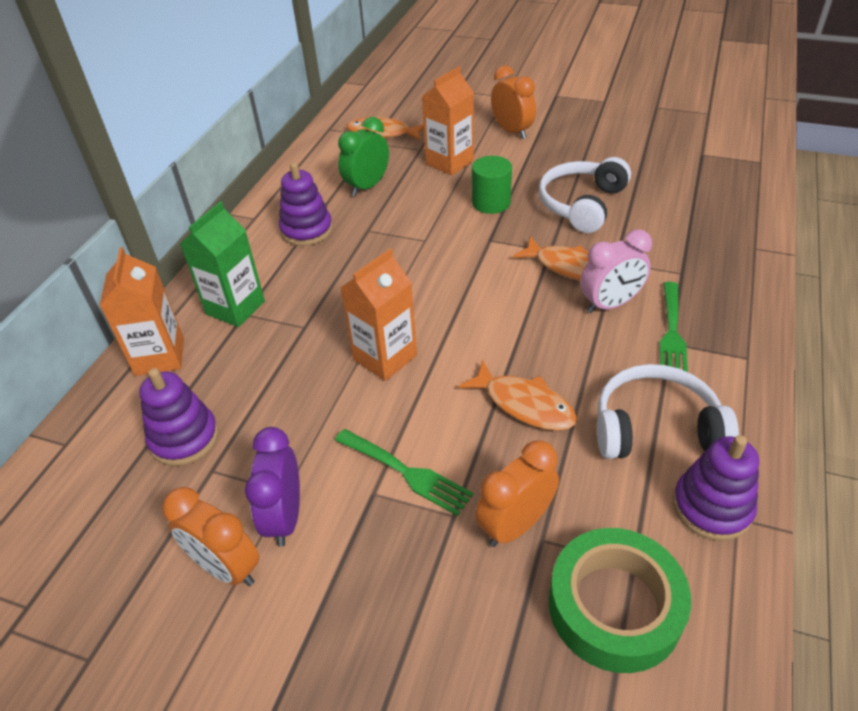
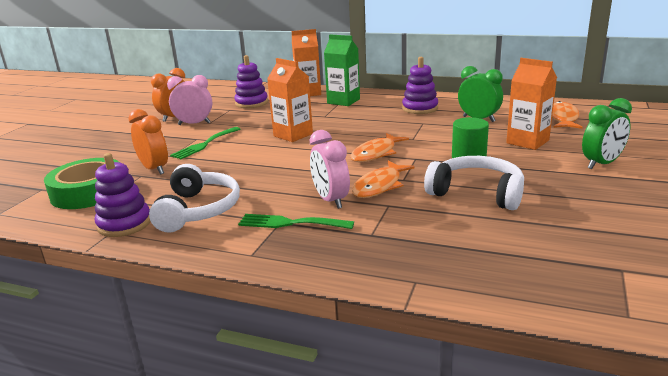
camera: 90 degrees right, 20 degrees down
(285, 517) = (194, 124): purple clock -> pink clock
(512, 131) = (601, 164): orange clock -> green clock
(524, 404) = (239, 171): orange fish -> orange fish (376, 153)

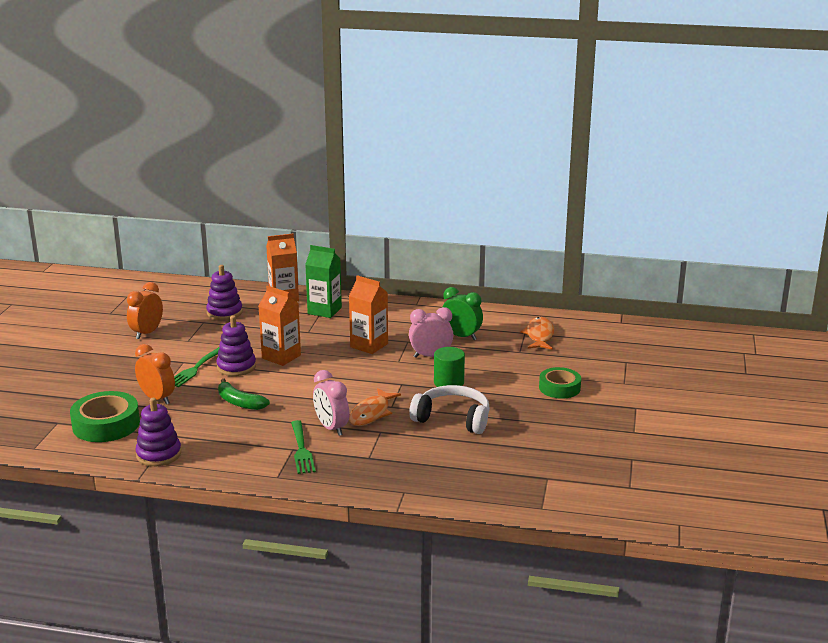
camera: 10 degrees left, 0 degrees up
(194, 124) = (172, 342): pink clock -> pink clock (430, 356)
(198, 210) = (218, 440): white headphones -> none
(236, 173) = (239, 402): none -> green banana
(290, 223) = (301, 450): green fork -> green fork turned 105 degrees counterclockwise
(376, 153) = (365, 379): orange fish -> none
(420, 108) = (404, 322): purple stacking toy -> purple stacking toy (236, 367)
(527, 142) = (502, 364): orange carton -> orange carton (369, 345)
(601, 164) = (559, 388): green clock -> green tape

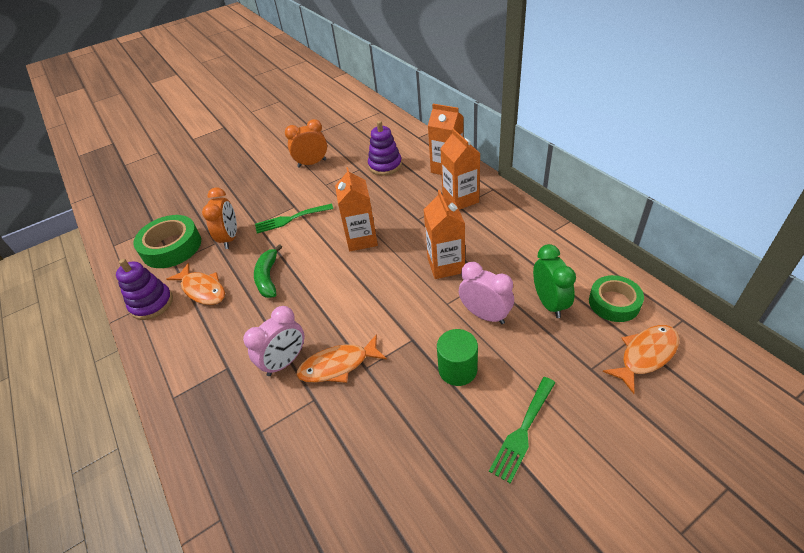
camera: 50 degrees right, 20 degrees up
(192, 430) = (202, 289): none -> orange fish
(236, 367) = (318, 233): purple stacking toy -> none
(301, 450) = (230, 374): green fork -> green fork (523, 431)
(324, 311) = (460, 199): green carton -> orange carton
(331, 428) = (285, 362): pink clock -> pink clock turned 150 degrees counterclockwise
(453, 418) = (397, 434): white headphones -> none
(559, 388) = (574, 473): green tape -> green tape (614, 303)

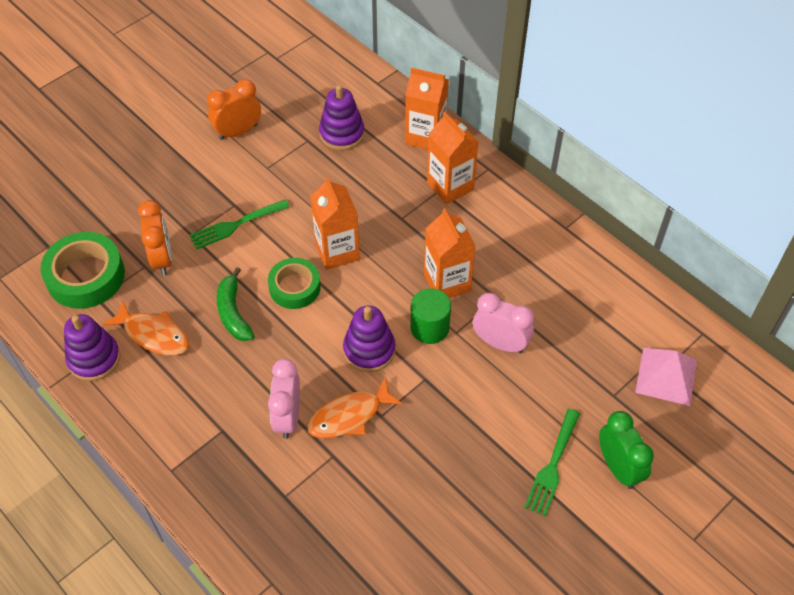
camera: 15 degrees left, 10 degrees up
(285, 362) = (288, 417): pink clock -> pink clock turned 150 degrees clockwise
(369, 312) = (369, 350): none -> purple stacking toy
(457, 369) = (479, 408): green cylinder -> green cylinder (429, 328)
(549, 303) = (567, 324): green clock -> green clock (618, 467)
(614, 303) = (635, 318): green tape -> green tape (294, 287)
(645, 355) = (666, 376): orange fish -> pink pyramid

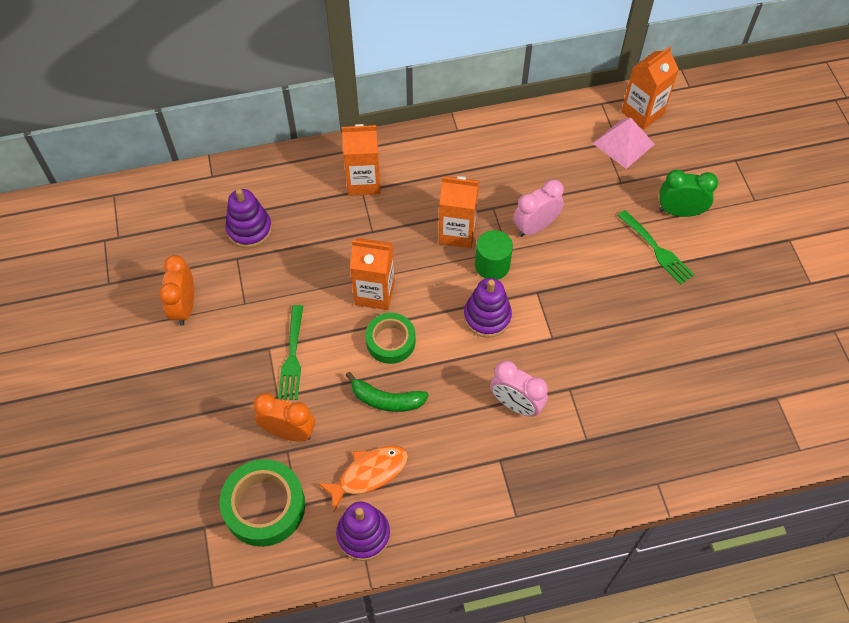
camera: 60 degrees left, 5 degrees up
(349, 416) = (540, 360): orange fish -> none
(425, 136) = (299, 172): orange carton -> orange carton (642, 113)

